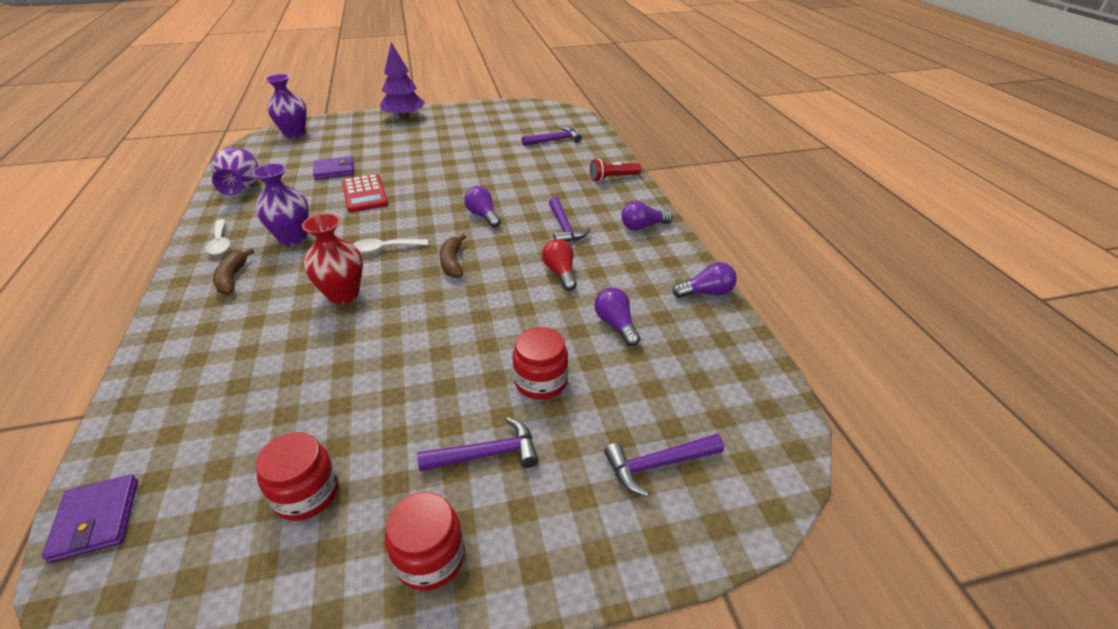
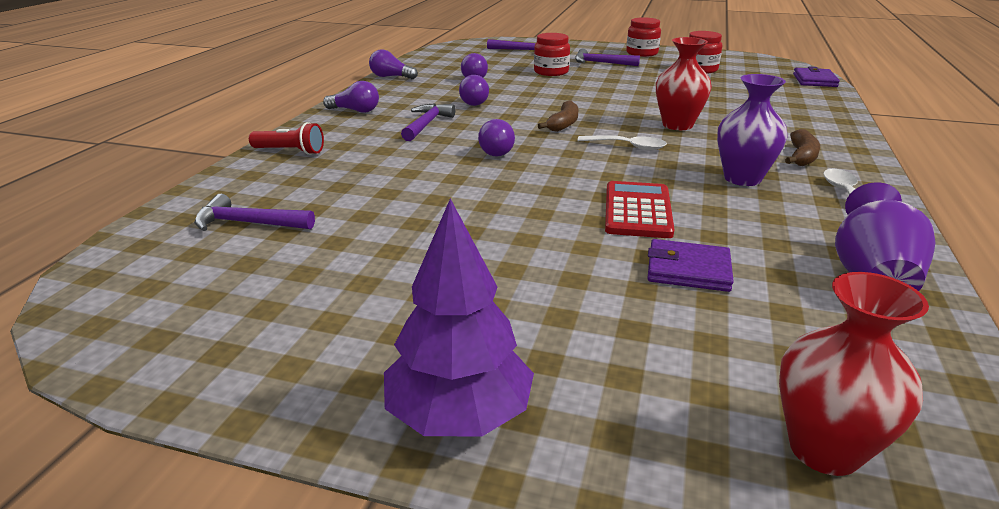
camera: 150 degrees left, 10 degrees down
(294, 134) = (824, 449): purple vase -> red vase
(560, 273) = (476, 102): red light bulb -> purple light bulb

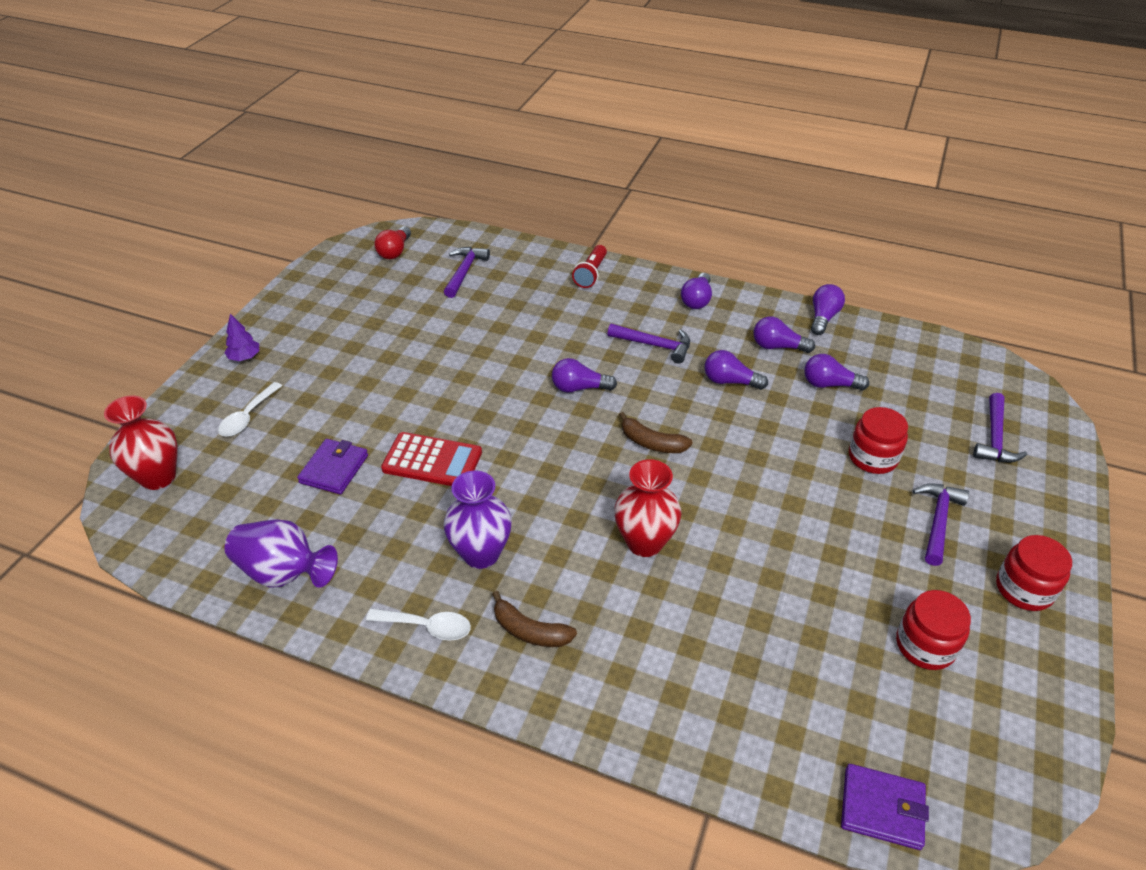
camera: 95 degrees right, 15 degrees up
(149, 289) = (395, 251): none -> red light bulb
(429, 89) = (777, 346): none -> purple light bulb
(459, 415) = (244, 357): purple tree -> purple tree, size x0.49
(627, 146) = (579, 483): white spoon -> white spoon (248, 417)

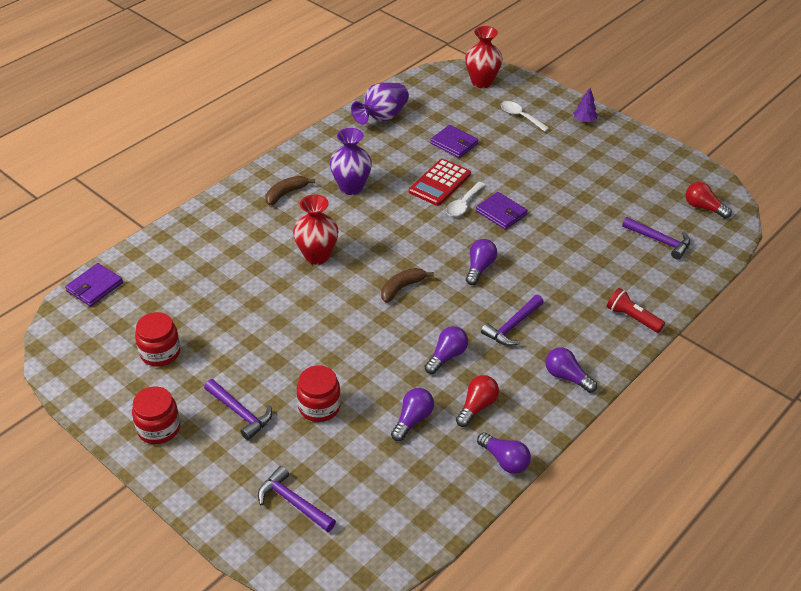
camera: 110 degrees right, 0 degrees up
(427, 626) = (313, 159): white spoon -> white spoon (463, 204)
(470, 391) = (501, 213): none -> purple wallet
(777, 346) = (477, 406): purple light bulb -> red light bulb

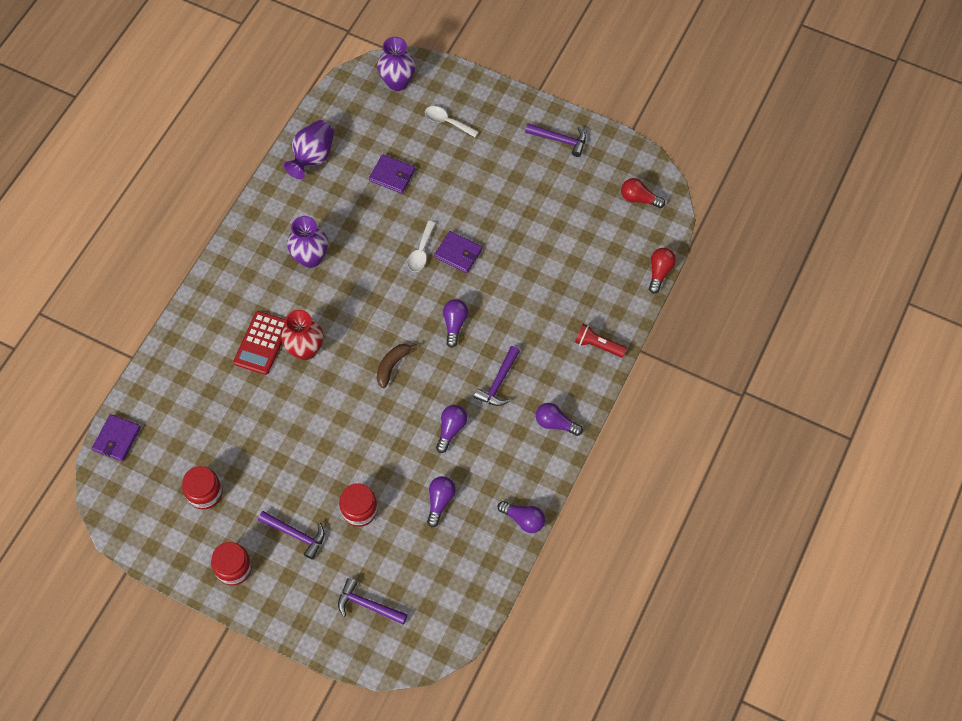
camera: 15 degrees left, 20 degrees up
(286, 193) = (252, 282): brown banana -> none
(439, 183) = (392, 230): red calculator -> red calculator (262, 343)
(477, 406) = (489, 474): red light bulb -> red light bulb (659, 272)
(481, 82) = (397, 82): red vase -> purple vase
(584, 120) = (509, 111): purple tree -> none
(660, 241) = (607, 250): purple hammer -> purple hammer (560, 140)

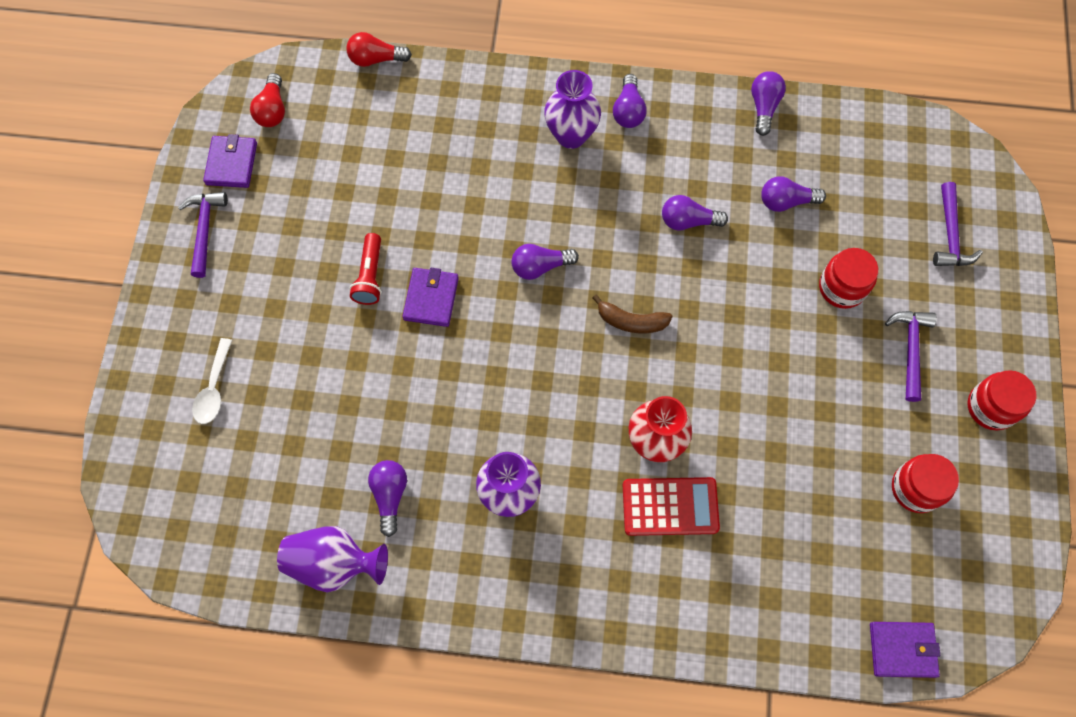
camera: 110 degrees left, 5 degrees up
(339, 195) = (390, 495): none -> purple light bulb
(392, 175) = (331, 432): purple wallet -> purple wallet (231, 163)
(397, 82) = (158, 487): purple vase -> purple vase (571, 135)
(421, 252) = (446, 347): white spoon -> none
(498, 382) = (601, 188): purple hammer -> none
(598, 345) = (505, 96): red flashlight -> red flashlight (370, 276)

